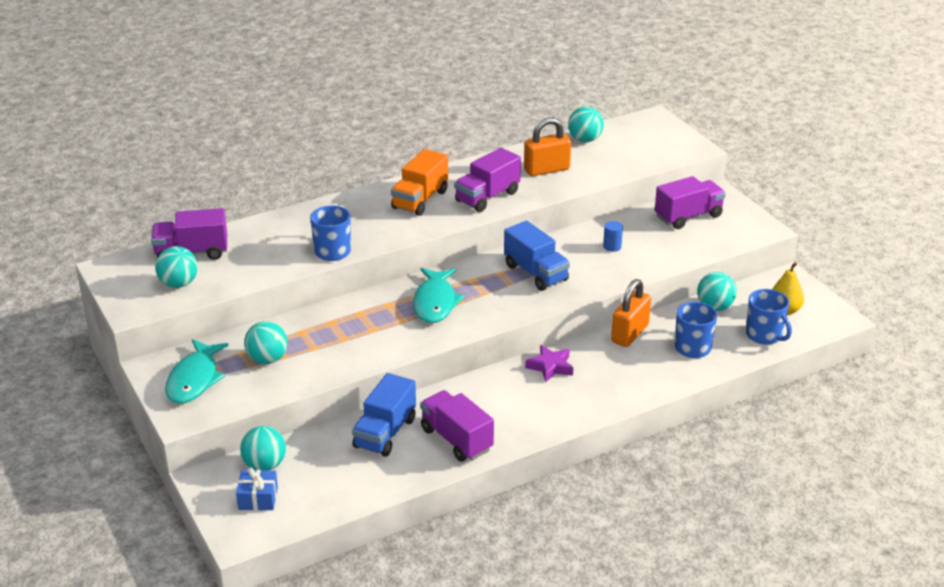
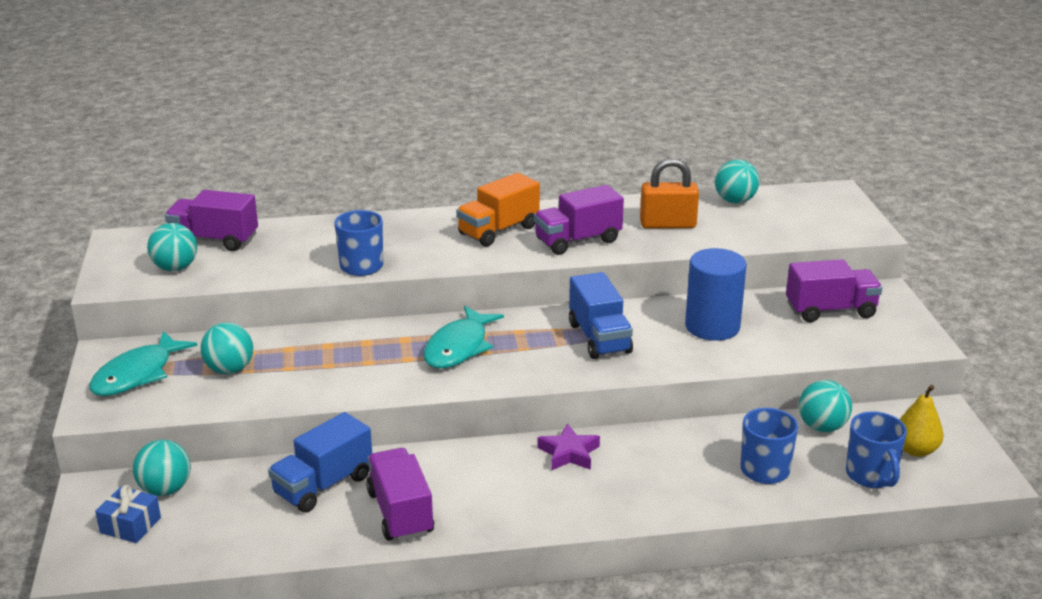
camera: 20 degrees right, 5 degrees down
(612, 246) = (712, 326): blue cylinder -> blue cylinder, size x2.35
(630, 334) = (692, 436): orange padlock -> none

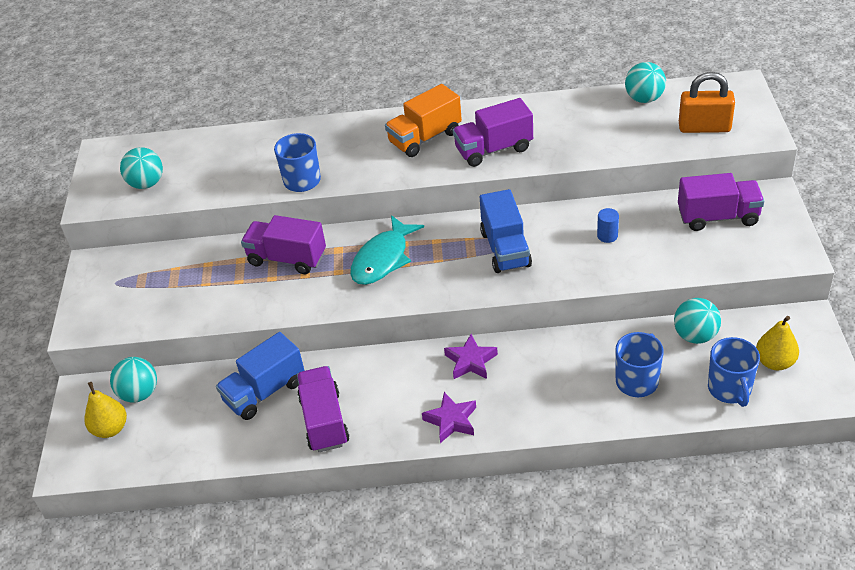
camera: 10 degrees right, 15 degrees up
(130, 525) = (110, 429): blue gift -> yellow pear
(137, 374) = (116, 287): turquoise fish -> none
(214, 240) = (181, 151): purple truck -> purple truck (287, 259)
(229, 370) = (190, 283): turquoise ball -> none
(554, 510) = (451, 420): none -> purple star
(667, 224) = (577, 128): orange padlock -> orange padlock (704, 127)
(712, 326) = (607, 236): blue cylinder -> blue cylinder, size x0.43

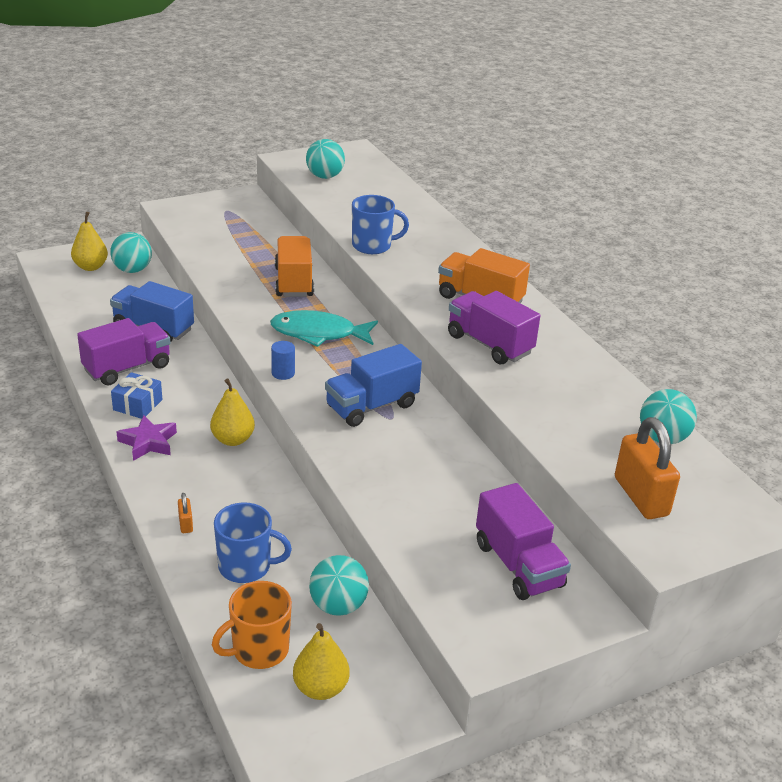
camera: 60 degrees right, 10 degrees down
(287, 259) = (293, 282): purple truck -> orange truck
(389, 421) = (137, 405): none -> blue gift
(471, 361) = (233, 439): purple star -> yellow pear
(573, 410) = (185, 524): none -> orange padlock
(607, 236) = (432, 476): blue cylinder -> blue cylinder (283, 373)
(729, 389) = (259, 650): blue mug -> orange mug

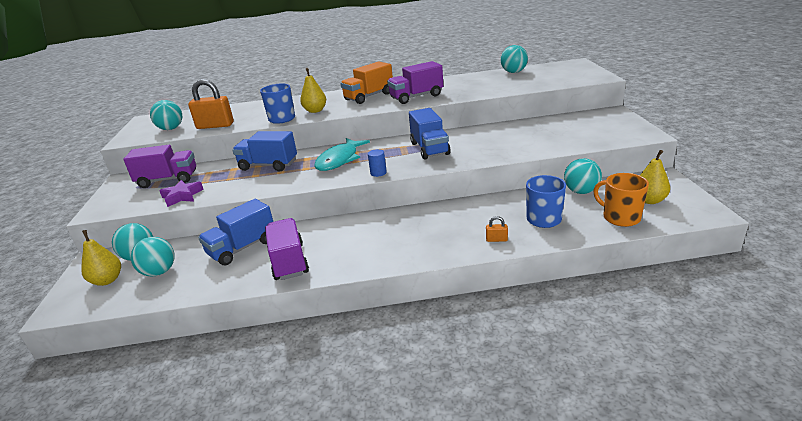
camera: 65 degrees left, 5 degrees down
(105, 291) = (159, 272): none -> turquoise ball
(137, 405) = (344, 257): blue gift -> none
(148, 442) = (396, 253): purple star -> purple star (182, 196)
(233, 439) = (409, 218): yellow pear -> yellow pear (315, 111)
(259, 650) = (620, 217): orange mug -> orange mug turned 150 degrees clockwise
(293, 282) = (268, 165): orange truck -> blue truck
(518, 565) = (579, 123): purple truck -> purple truck (168, 180)
(641, 497) = (558, 78): orange padlock -> orange padlock (215, 126)

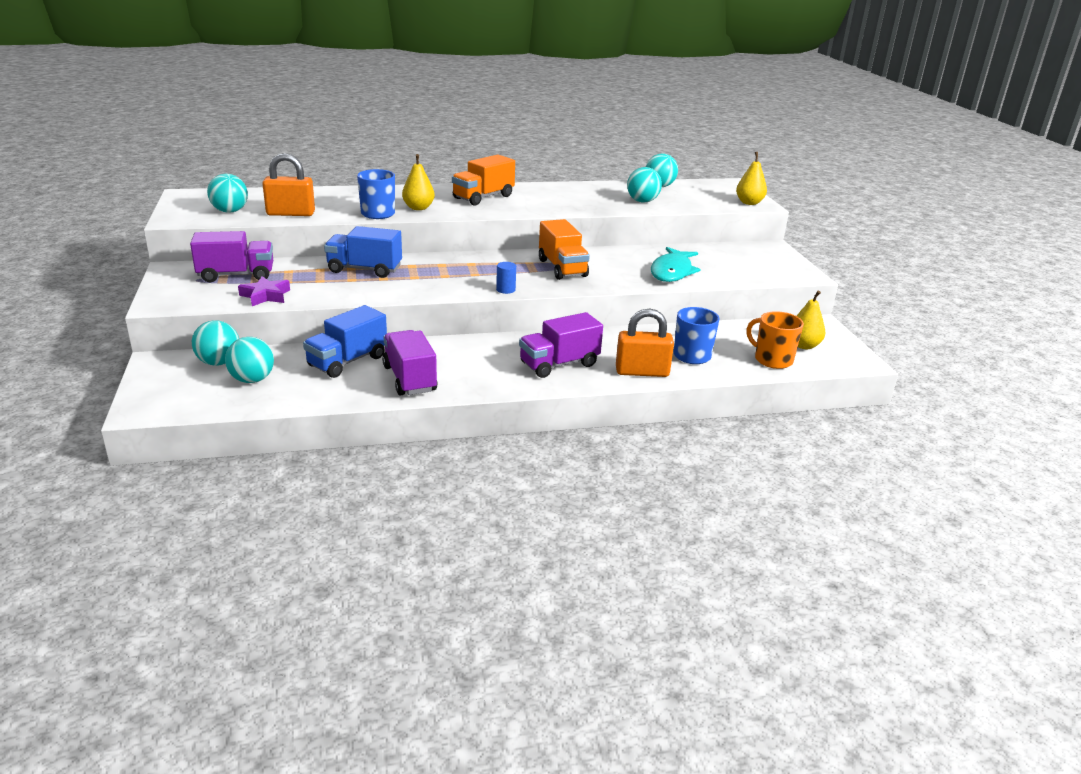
camera: 10 degrees left, 0 degrees up
(107, 280) = (189, 384): yellow pear -> yellow pear (749, 203)
(339, 160) = (454, 271): turquoise fish -> turquoise fish (672, 272)
(416, 97) = (544, 204): purple truck -> purple truck (559, 364)
(430, 149) = (562, 268): blue truck -> orange truck
(496, 239) = (642, 372): orange padlock -> orange padlock, size x2.29
(581, 191) = (732, 331): turquoise ball -> turquoise ball (642, 201)

